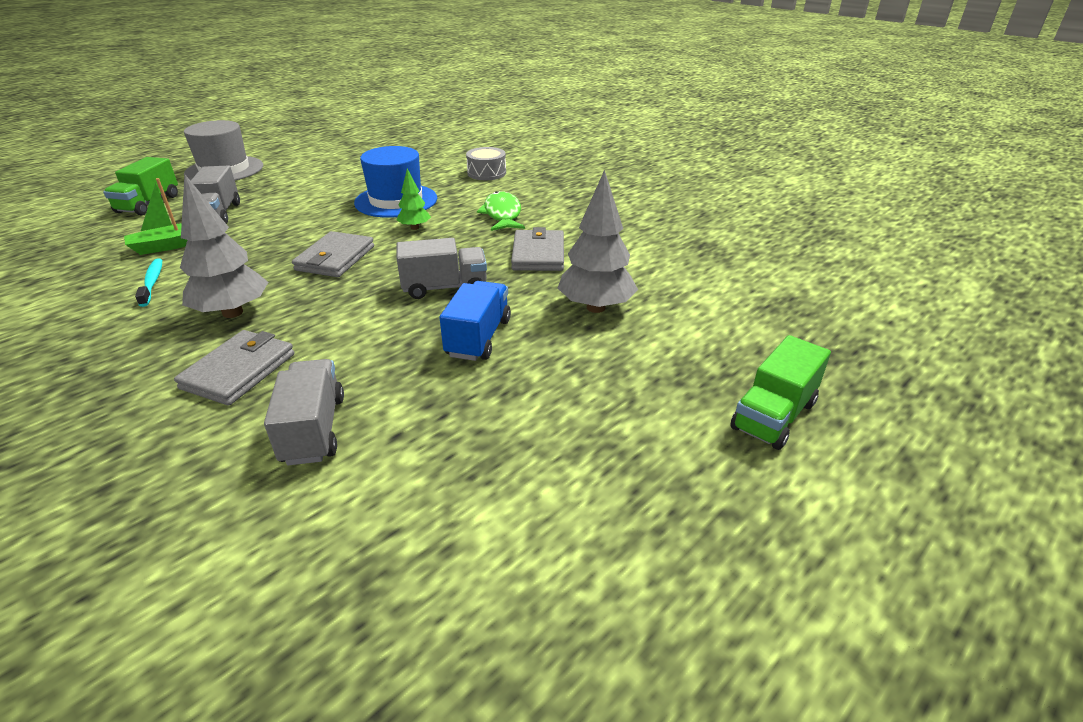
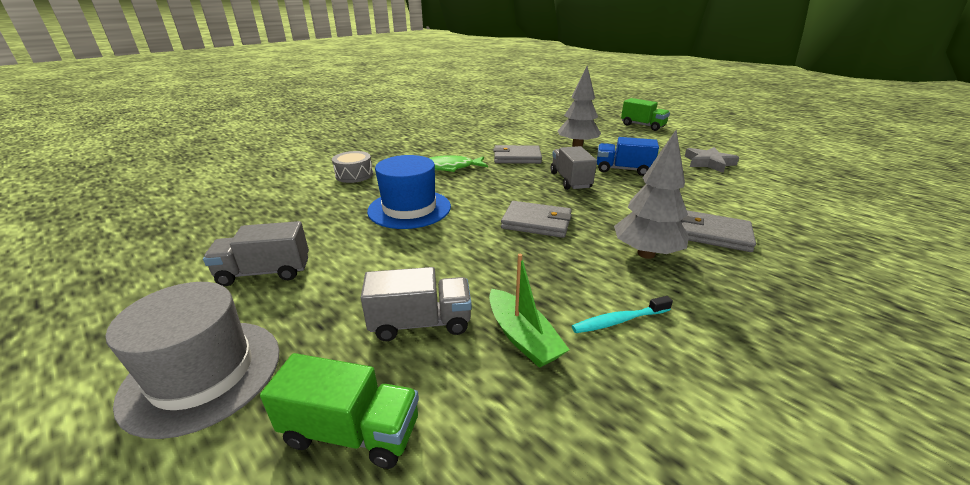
camera: 90 degrees left, 5 degrees down
(313, 429) = (737, 202): grey truck -> grey truck (265, 272)
(414, 228) = (473, 196): green tree -> none
(502, 454) = (708, 163): none -> grey star

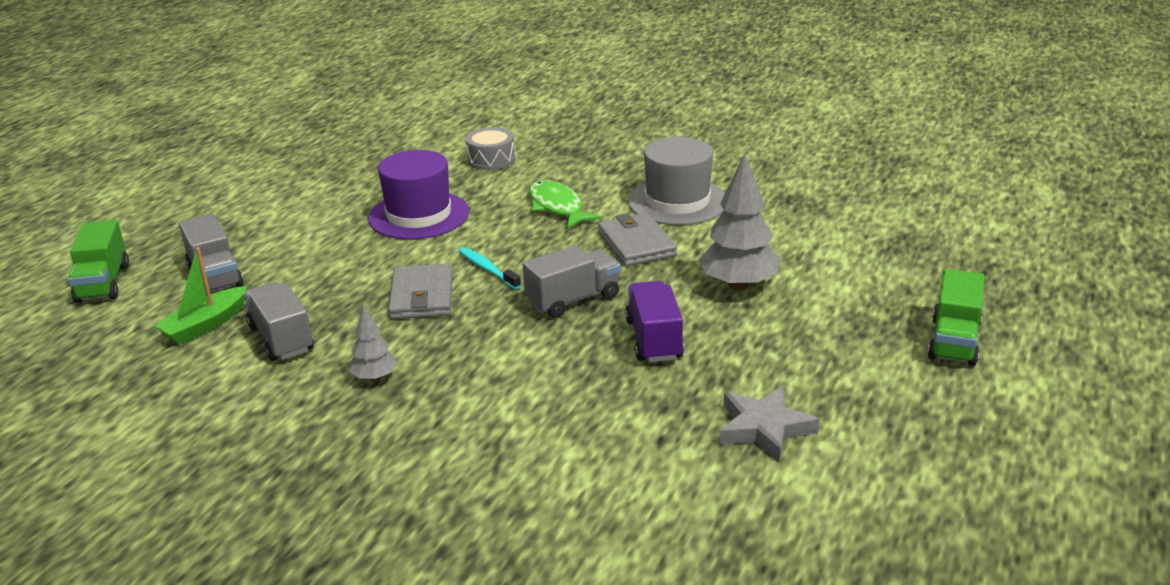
camera: 70 degrees right, 0 degrees up
(203, 374) = (147, 218): grey hat -> grey hat (677, 201)
(265, 272) = (269, 191): grey truck -> grey truck (281, 339)
(409, 208) = (419, 215): blue hat -> purple hat
(618, 321) = (238, 370): turquoise toothbrush -> turquoise toothbrush (487, 269)
(623, 170) = (654, 339): blue truck -> purple truck
(646, 254) = (374, 377): grey tree -> grey tree, size x0.54
(712, 234) = (451, 428): grey wallet -> none

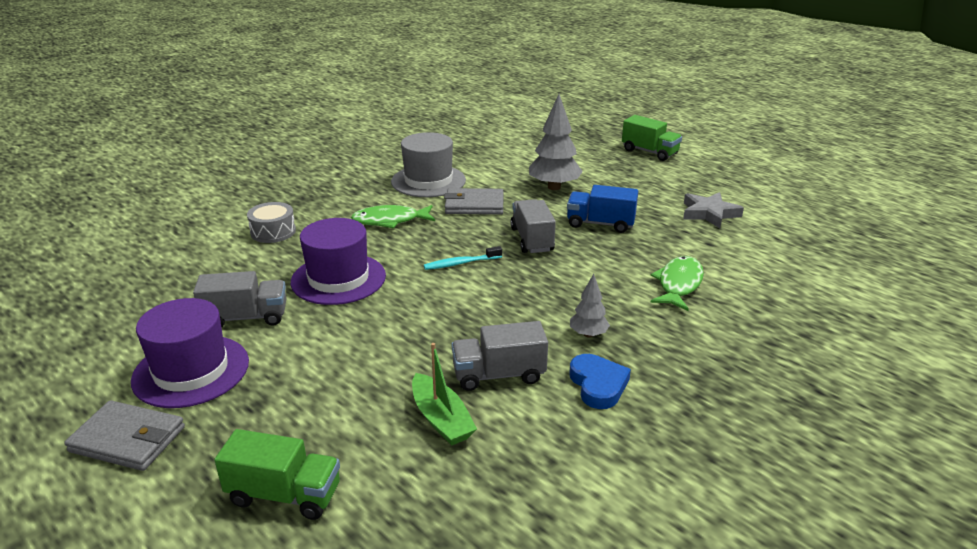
camera: 70 degrees left, 0 degrees up
(215, 276) = (346, 406): grey truck -> grey truck (246, 317)
(247, 200) = (191, 371): none -> purple hat
(280, 400) = (598, 385): none -> blue heart
(422, 296) = (480, 297): grey wallet -> grey wallet (128, 439)
(523, 426) = (678, 284): none -> green fish
(654, 339) = (600, 224): purple truck -> blue truck

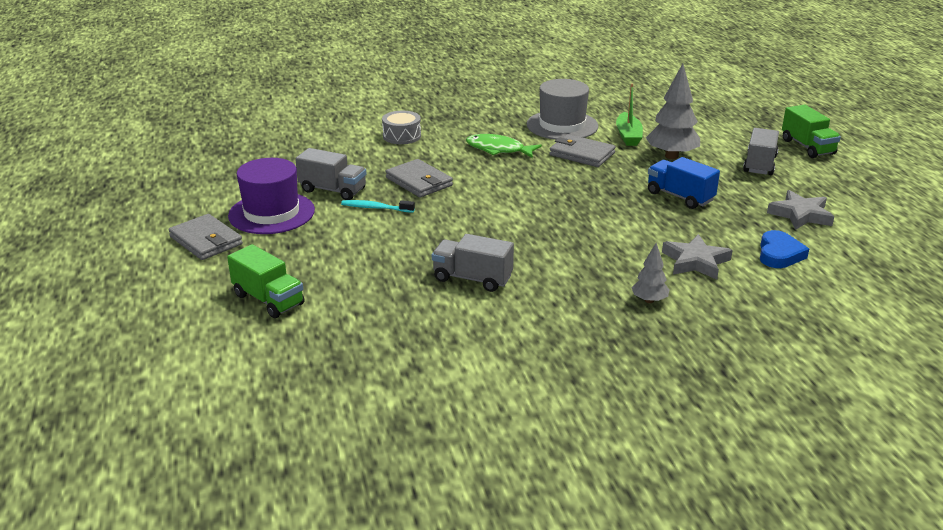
camera: 30 degrees right, 0 degrees up
(338, 279) = (419, 182): purple hat -> grey wallet
(441, 419) = (404, 292): green boat -> green boat (628, 136)
(461, 263) = (523, 195): turquoise toothbrush -> turquoise toothbrush (375, 208)
(532, 240) = (602, 193): grey truck -> grey truck (760, 164)
(588, 334) = (571, 274): grey tree -> grey tree (649, 300)
(598, 385) = (540, 308): blue heart -> blue heart (779, 254)
(678, 284) = (695, 261): green fish -> grey star

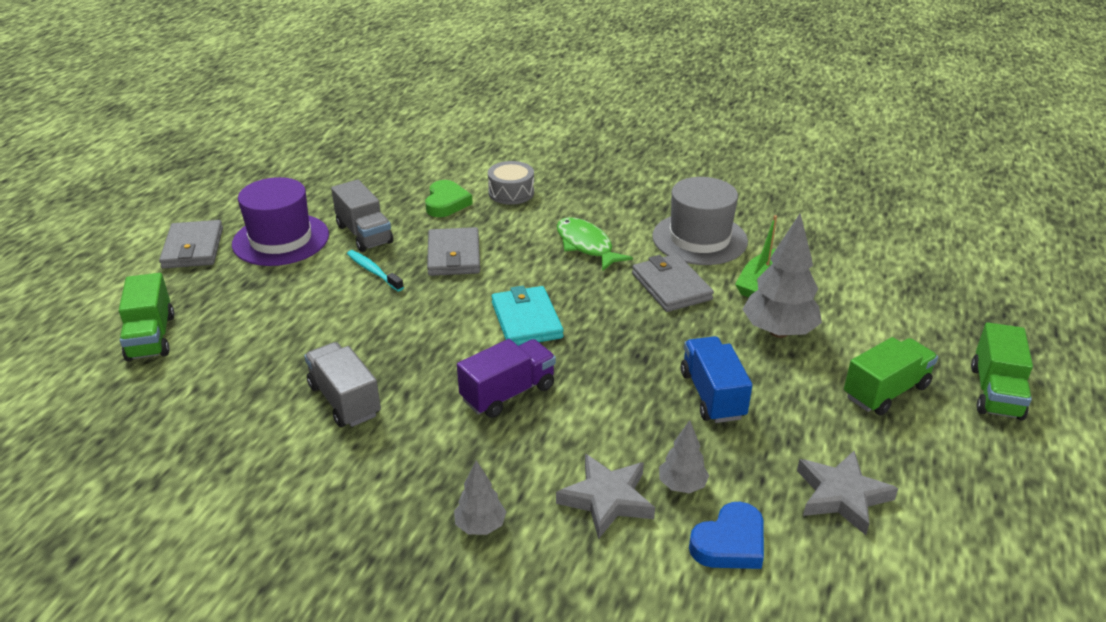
camera: 35 degrees right, 5 degrees up
(364, 155) = (446, 203): none -> green heart
(522, 199) = (526, 320): none -> turquoise wallet
(568, 237) = (508, 393): none -> purple truck
(723, 241) = (682, 485): none -> grey tree
(760, 164) = (886, 391): grey truck -> green truck

